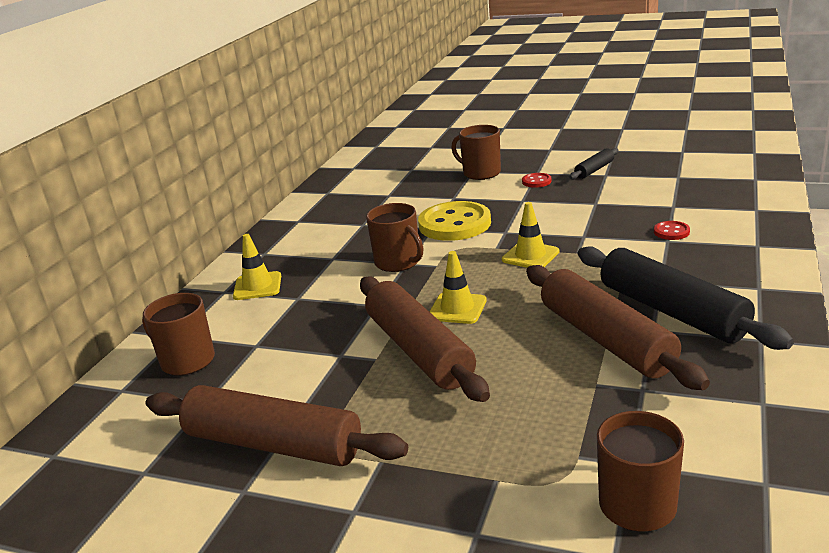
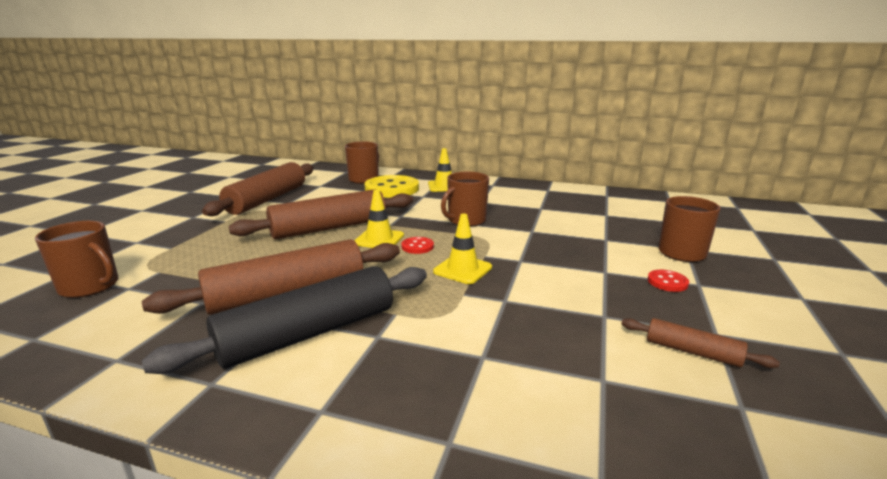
camera: 85 degrees right, 5 degrees down
(454, 224) = (539, 239): yellow button -> yellow button (392, 189)
(594, 170) = (731, 326): black rolling pin -> none
(630, 182) = (692, 352): none -> brown rolling pin
(671, 232) = (508, 363): red button -> red button (417, 246)

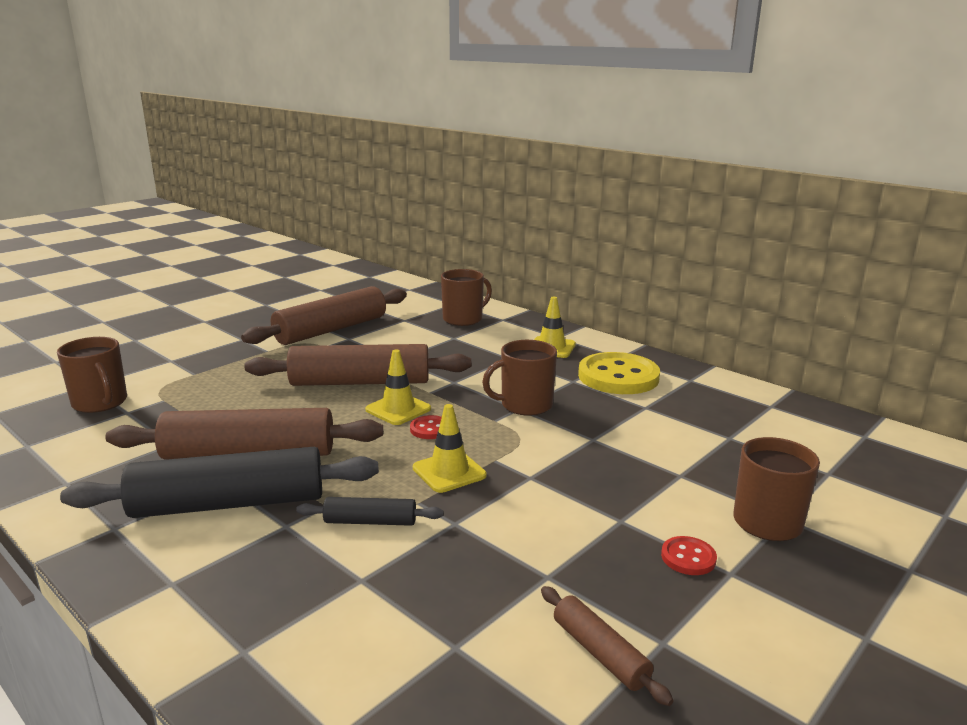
camera: 25 degrees right, 0 degrees up
(392, 189) = (482, 340): yellow button -> yellow button (618, 377)
(443, 315) = (370, 522): none -> black rolling pin

